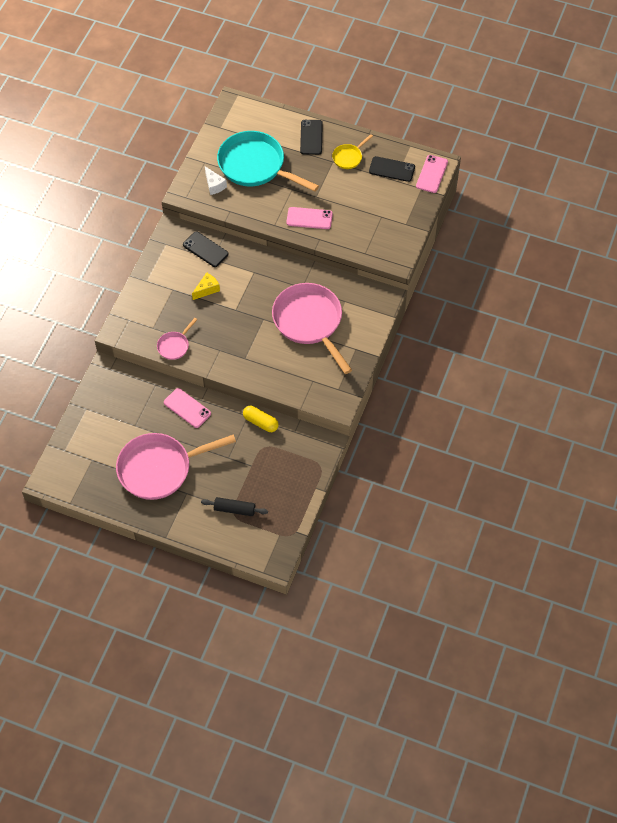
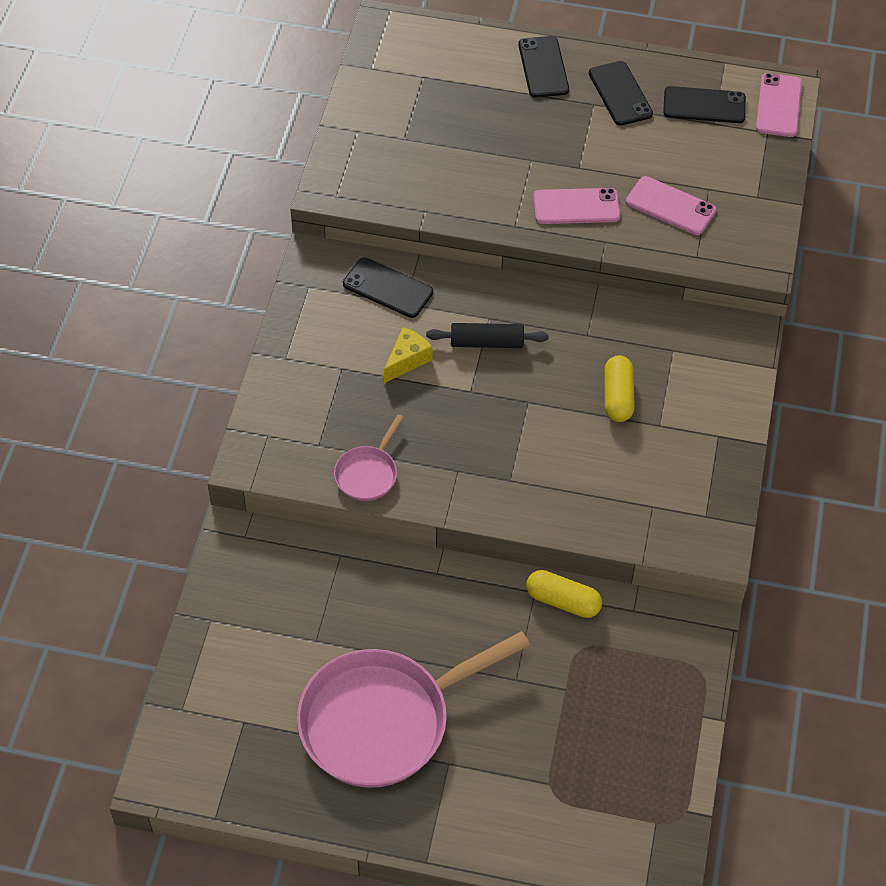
camera: 10 degrees left, 5 degrees down
(187, 408) = (412, 592): pink phone -> pink phone (670, 206)
(214, 185) = (384, 168): white cheese -> none
(234, 509) = (553, 783): black rolling pin -> black rolling pin (486, 342)
(255, 166) = (453, 126): turquoise pan -> none
(309, 322) = (617, 397): pink pan -> yellow capsule
(348, 157) = (620, 94): yellow pan -> black phone

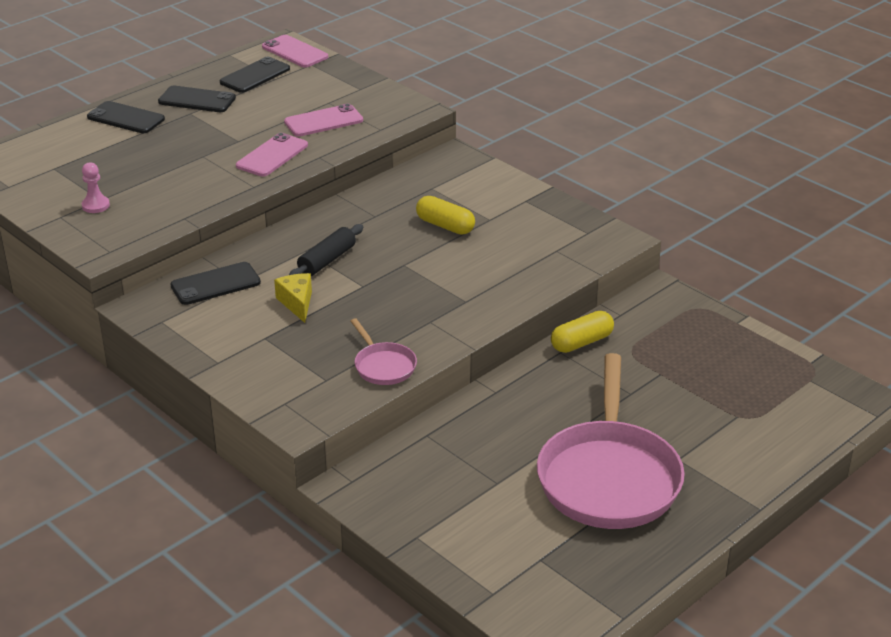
camera: 55 degrees left, 20 degrees down
(392, 142) = (95, 205): none -> pink pawn

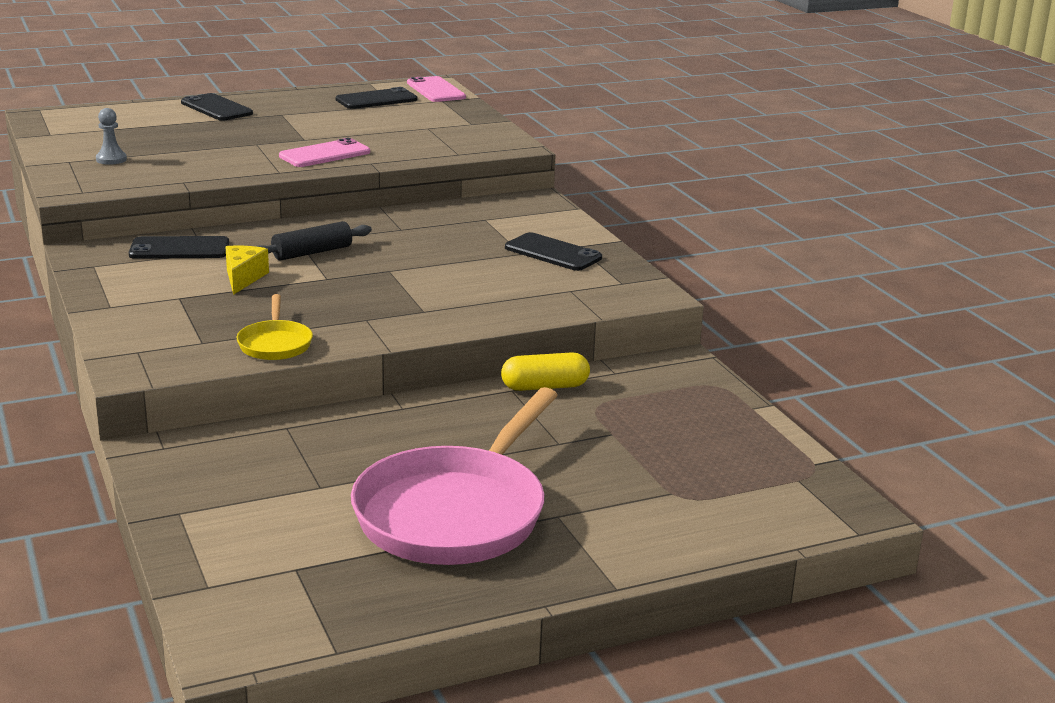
camera: 20 degrees right, 10 degrees down
(95, 205) = (111, 159): pink pawn -> grey pawn
(197, 100) = (299, 107): black phone -> black phone (553, 253)
(323, 121) = (406, 139): pink phone -> none
(383, 366) = (275, 344): pink pan -> yellow pan
(445, 226) = (467, 249): yellow capsule -> none

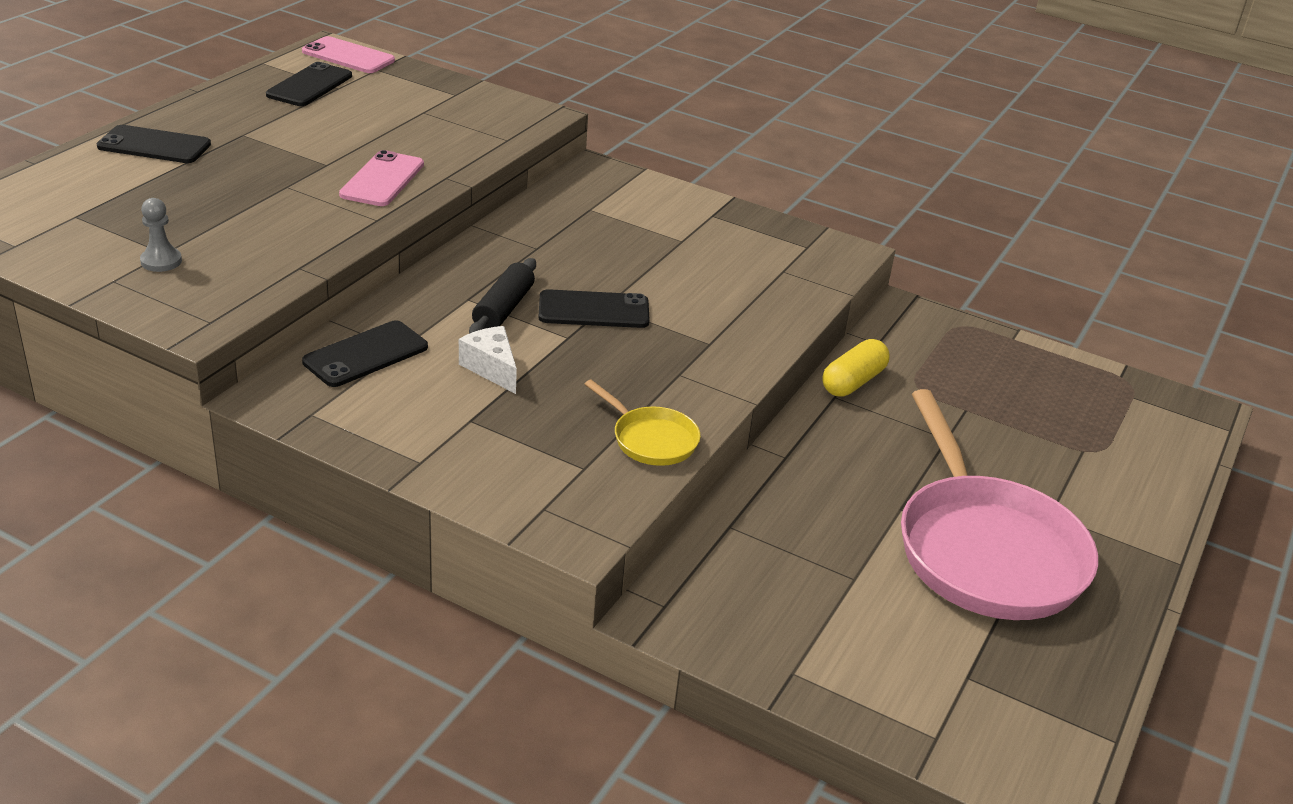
camera: 40 degrees left, 10 degrees up
(243, 278) = (491, 368): yellow cheese -> white cheese
(553, 253) = (706, 231): black phone -> black phone (594, 310)

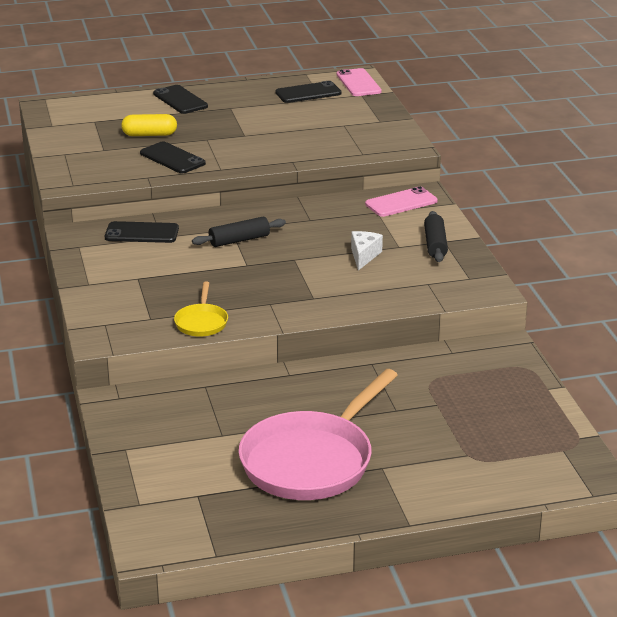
camera: 50 degrees right, 5 degrees down
(161, 261) = (96, 153): grey pawn -> none
(382, 179) = (258, 151): pink phone -> pink phone (401, 202)
(491, 368) = (185, 262): white cheese -> white cheese (364, 256)
(594, 310) = (283, 259): black phone -> black phone (172, 158)
(711, 223) = (435, 244): none -> black rolling pin
(853, 382) = (396, 362): yellow capsule -> yellow capsule (149, 135)

